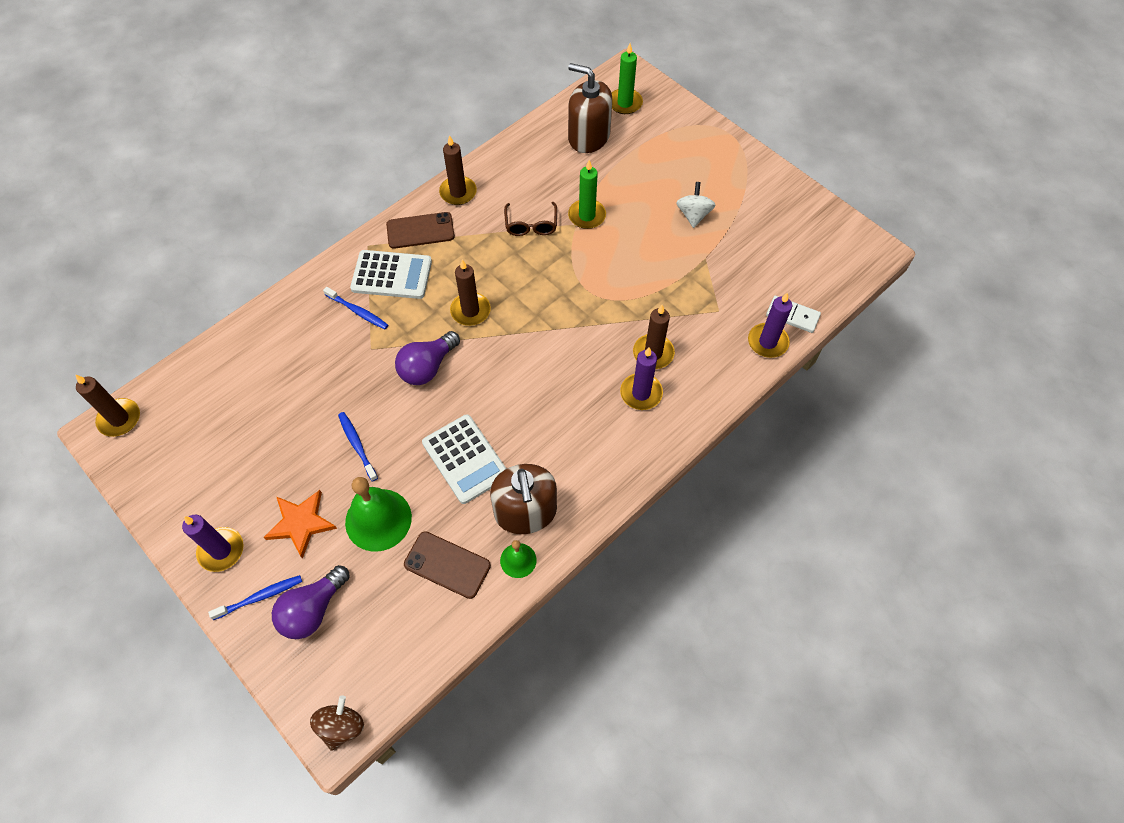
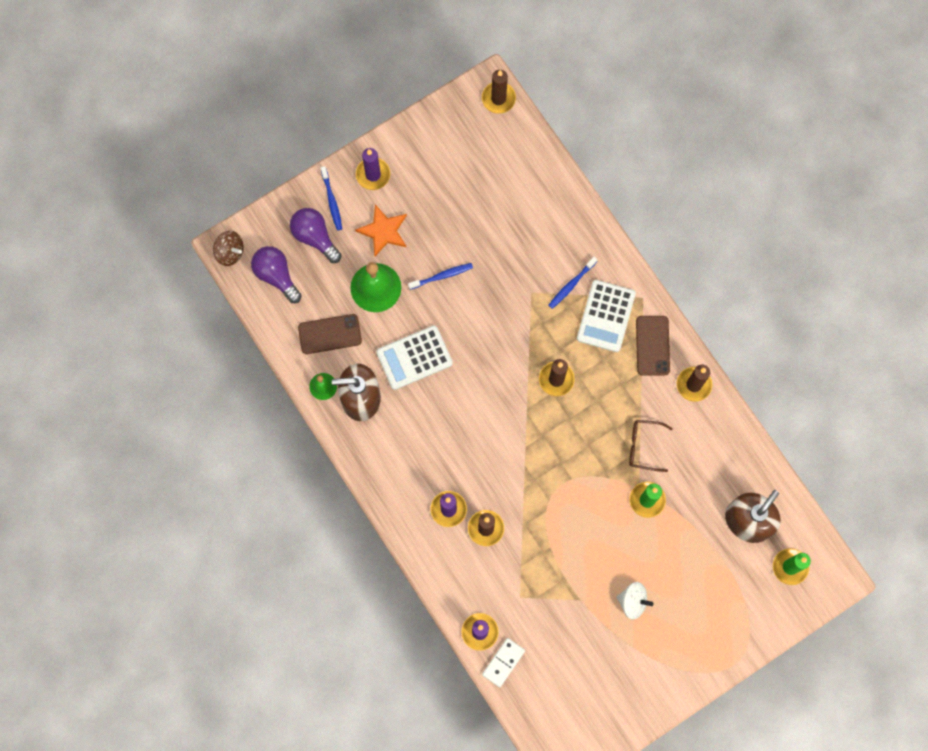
camera: 100 degrees right, 15 degrees up
(427, 367) = (505, 337): purple light bulb -> purple light bulb (276, 275)
(447, 565) = (330, 334): brown phone -> brown phone turned 45 degrees clockwise

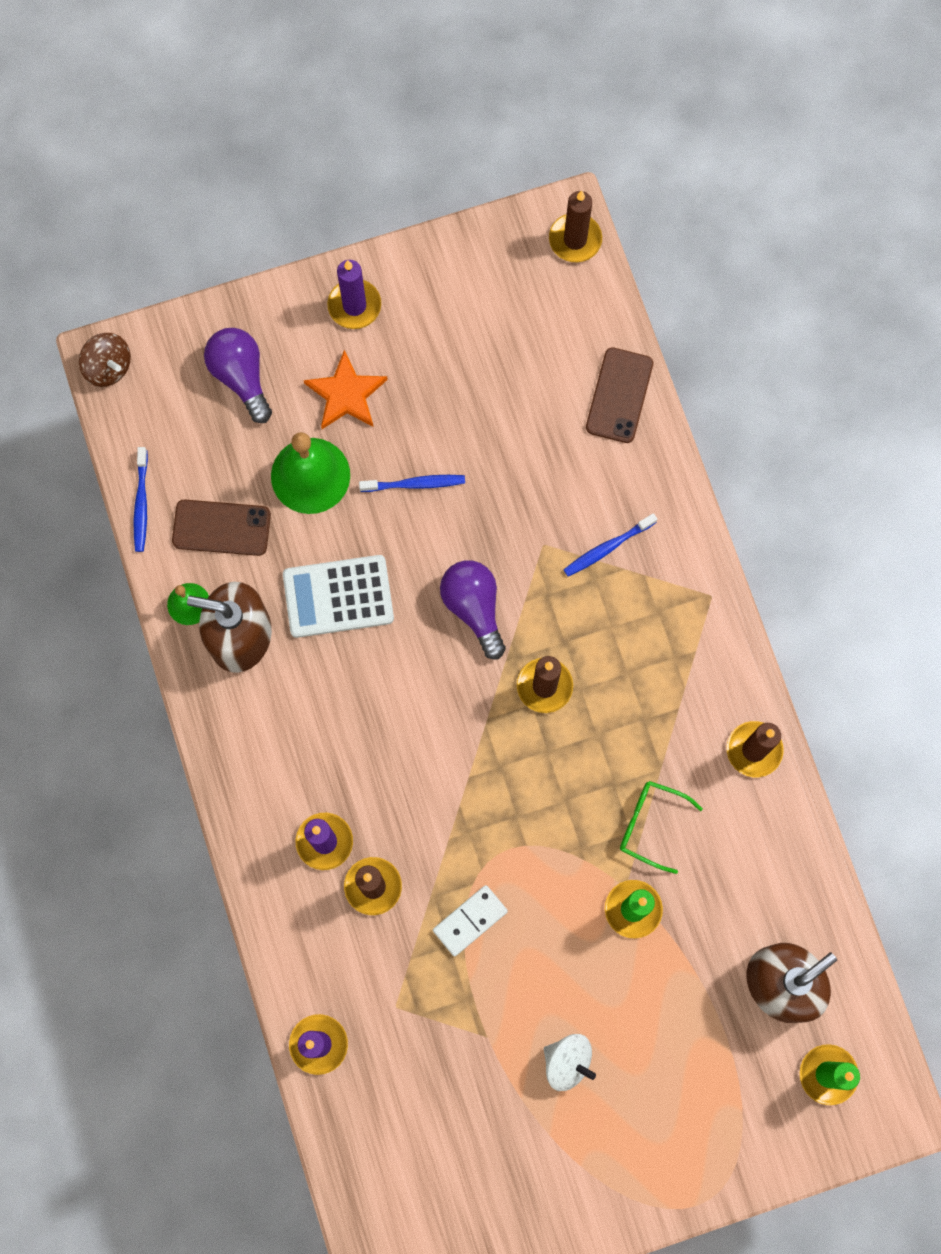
camera: 15 degrees right, 0 degrees up
(276, 275) = (167, 419): purple light bulb -> purple light bulb (474, 608)
(332, 201) = (282, 329): blue toothbrush -> blue toothbrush (141, 503)
(503, 662) = (341, 1102): white domino -> white domino (470, 921)
(605, 316) = (647, 609): white calculator -> none
(643, 446) = (650, 825): brown glasses -> green glasses
(652, 345) = (706, 673): brown phone -> brown phone (619, 395)

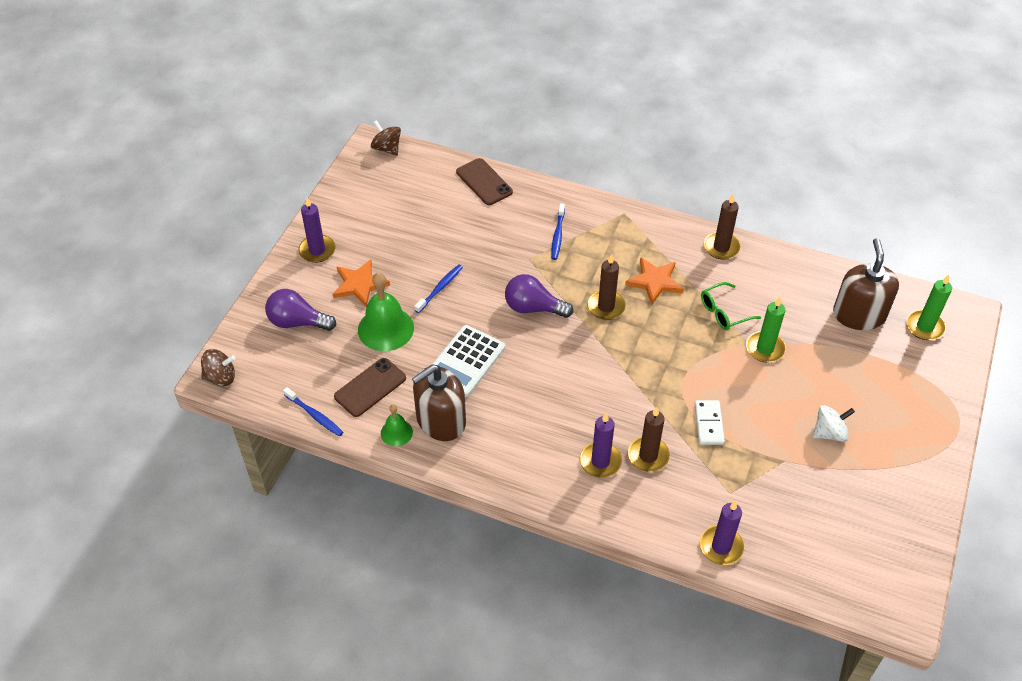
camera: 50 degrees left, 25 degrees down
(575, 239) = (387, 148): brown candle -> brown spinning top
(630, 712) = (654, 282): none -> orange star

